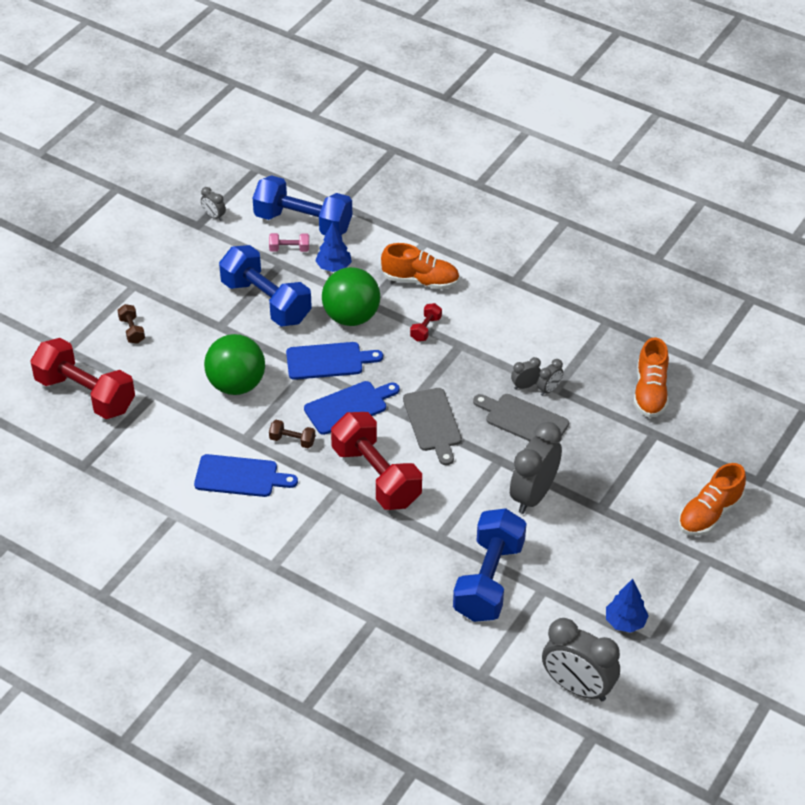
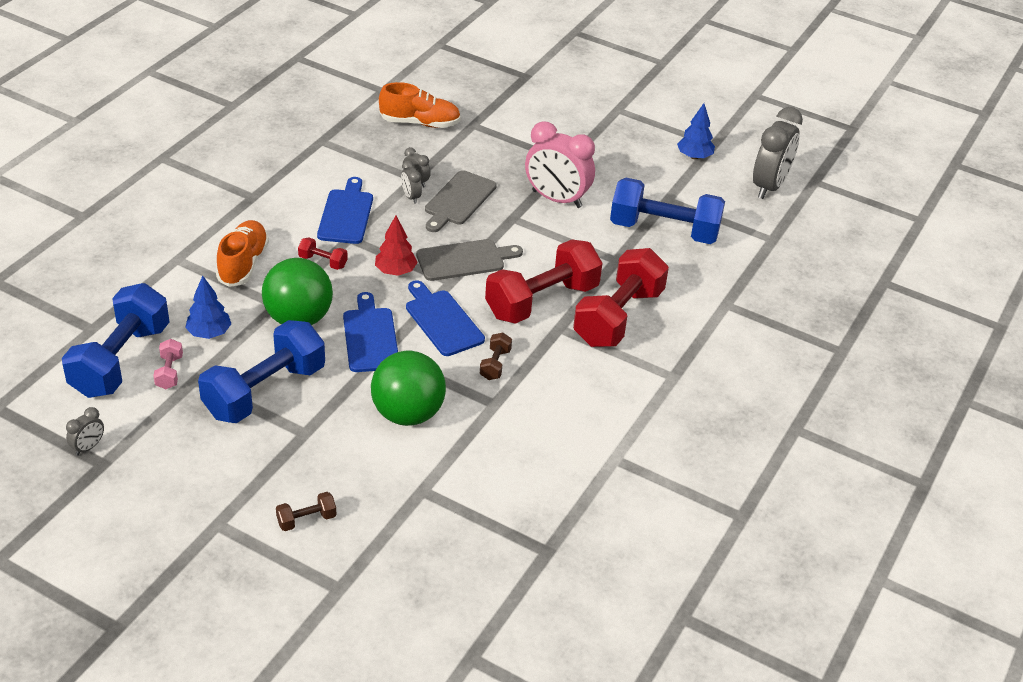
camera: 95 degrees left, 5 degrees down
(85, 394) = (424, 559): red dumbbell -> red dumbbell (618, 317)
(240, 477) = (552, 405): blue cutting board -> blue cutting board (346, 214)
(414, 376) = (395, 271): none -> red tree
(533, 495) = (556, 199): grey clock -> pink clock
(709, 514) = (566, 104): orange shoe -> none

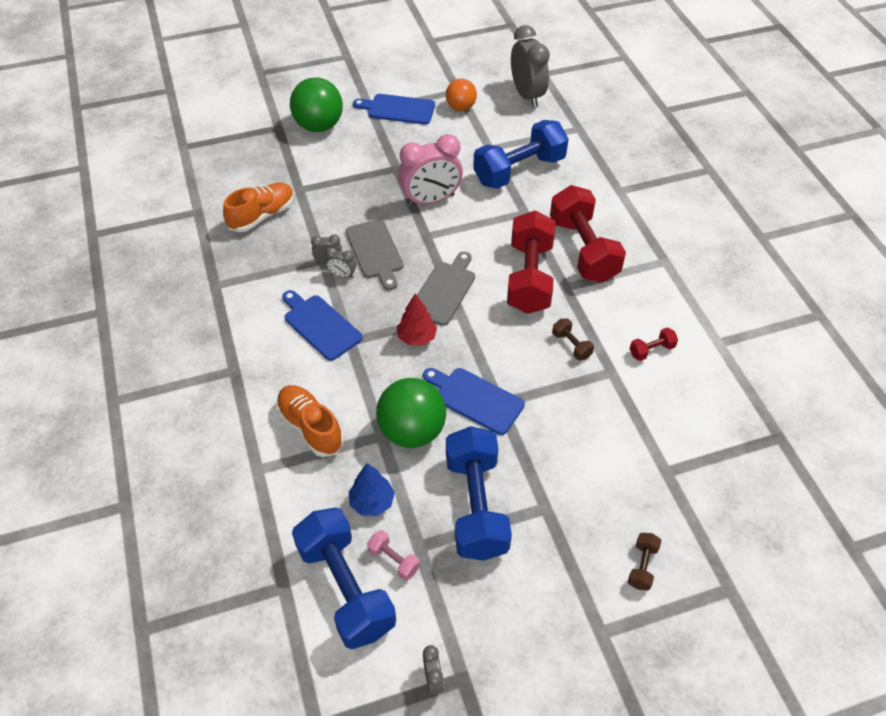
camera: 45 degrees left, 10 degrees up
(323, 262) = (361, 374): red dumbbell -> red dumbbell (651, 350)
(408, 414) = (579, 429): green ball -> green ball (319, 126)
(442, 320) = (497, 345): blue cutting board -> blue cutting board (398, 109)
(694, 156) = (460, 107): blue tree -> orange ball

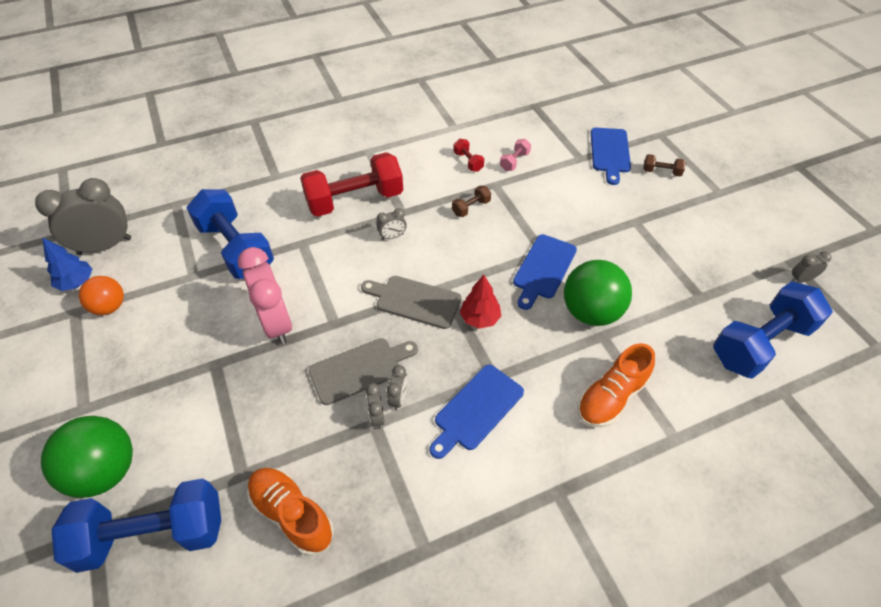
camera: 95 degrees left, 0 degrees up
(372, 502) = (674, 334): blue tree -> blue tree (77, 282)
(393, 560) = (720, 313): pink dumbbell -> pink dumbbell (514, 161)
(398, 109) = (94, 374): blue cutting board -> blue cutting board (610, 152)
(476, 506) = (649, 263): blue dumbbell -> blue dumbbell (153, 535)
(529, 277) = (392, 236): red dumbbell -> grey clock

